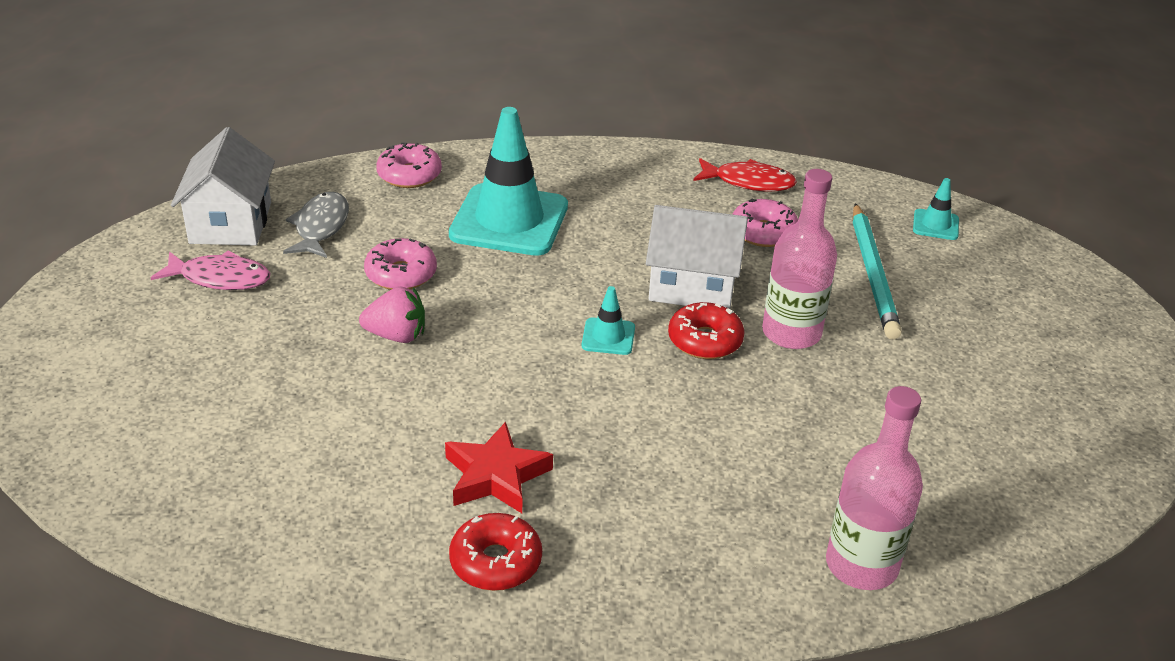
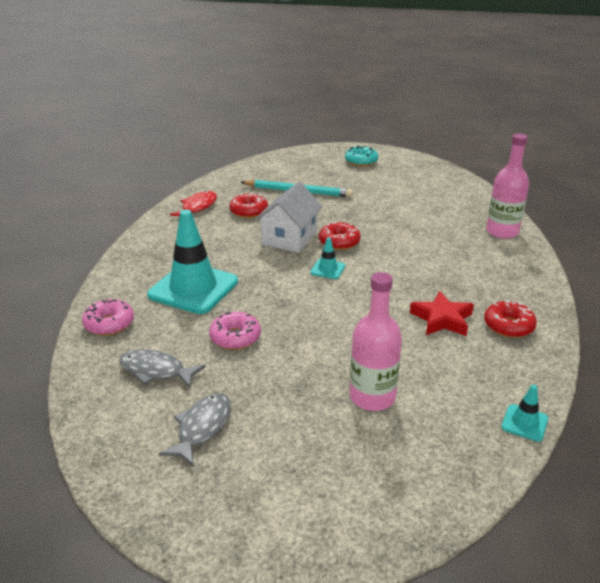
camera: 75 degrees left, 5 degrees down
(220, 278) = (202, 428): pink fish -> grey fish
(231, 223) = (122, 420): white house -> none
(396, 336) = (304, 344): pink strawberry -> none
(763, 232) = (249, 211): pink donut -> red donut
(791, 333) = (339, 219): pink bottle -> pink bottle (372, 397)
(935, 225) = (264, 170): turquoise traffic cone -> turquoise traffic cone (524, 423)
(1072, 339) = (361, 161): none -> turquoise donut

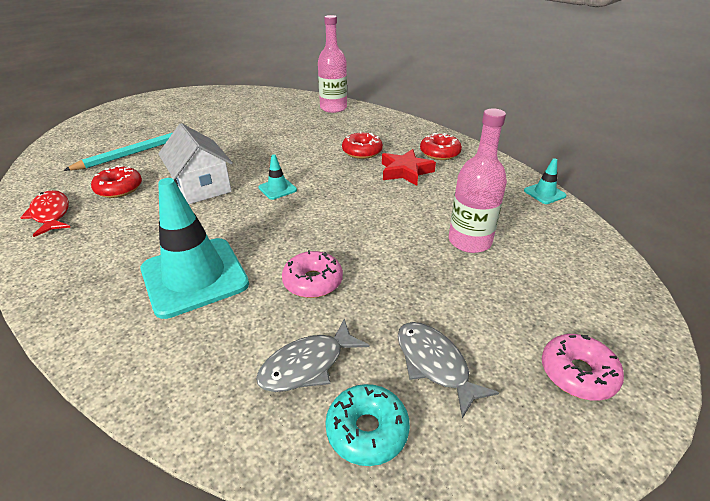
camera: 55 degrees left, 5 degrees up
(109, 324) = (168, 374): pink donut -> pink donut (577, 373)
(339, 242) = (247, 167): red donut -> red donut (362, 152)
(361, 161) = (150, 110): turquoise donut -> turquoise donut (367, 430)

